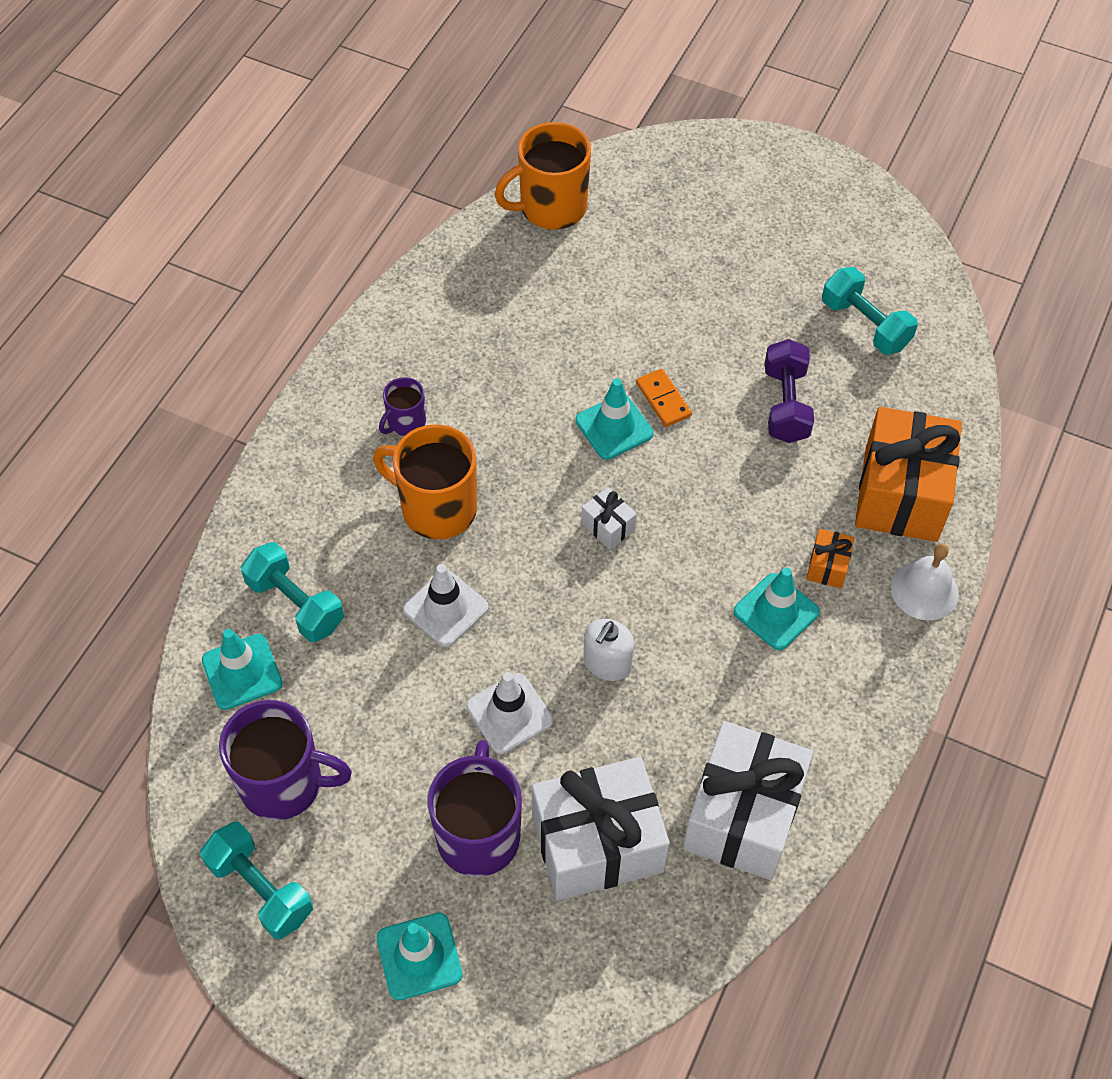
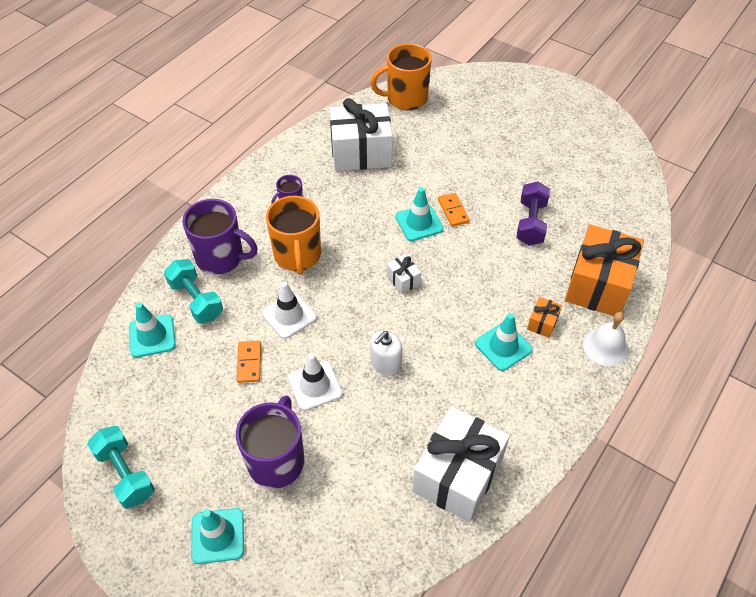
camera: 10 degrees right, 5 degrees down
(284, 783) = (159, 408): purple mug -> purple mug (221, 258)
(402, 692) = (249, 363): none -> orange domino
(436, 508) = (297, 256): orange mug -> orange mug turned 135 degrees counterclockwise
(597, 843) = (355, 479): white gift -> white gift (361, 153)
(865, 325) = (589, 183): turquoise dumbbell -> none

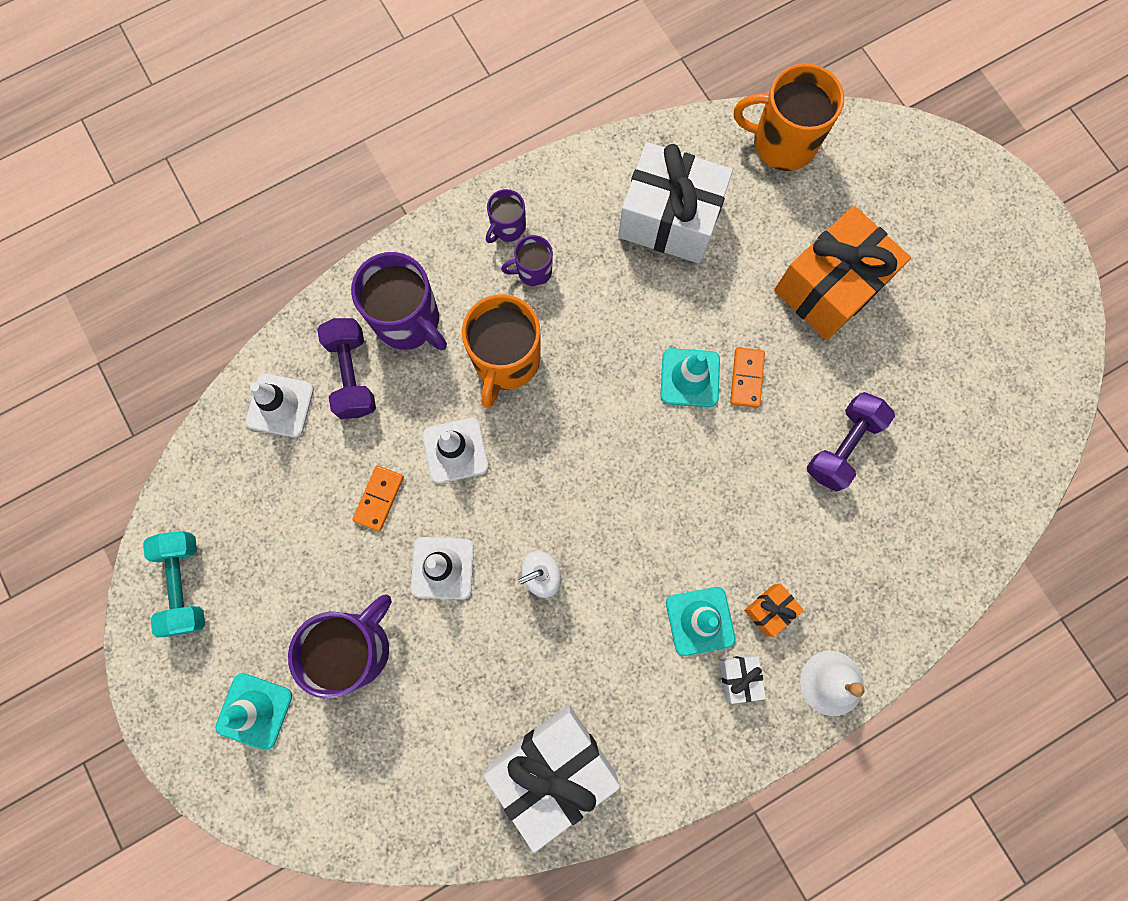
camera: 25 degrees right, 25 degrees up
(152, 336) = (280, 405): turquoise traffic cone -> white traffic cone
(196, 300) = (352, 375): turquoise dumbbell -> purple dumbbell
(262, 189) = (507, 227): none -> purple mug
(403, 280) = (623, 461): white gift -> white gift (738, 677)
(598, 285) = (877, 587): orange gift -> orange gift (829, 287)

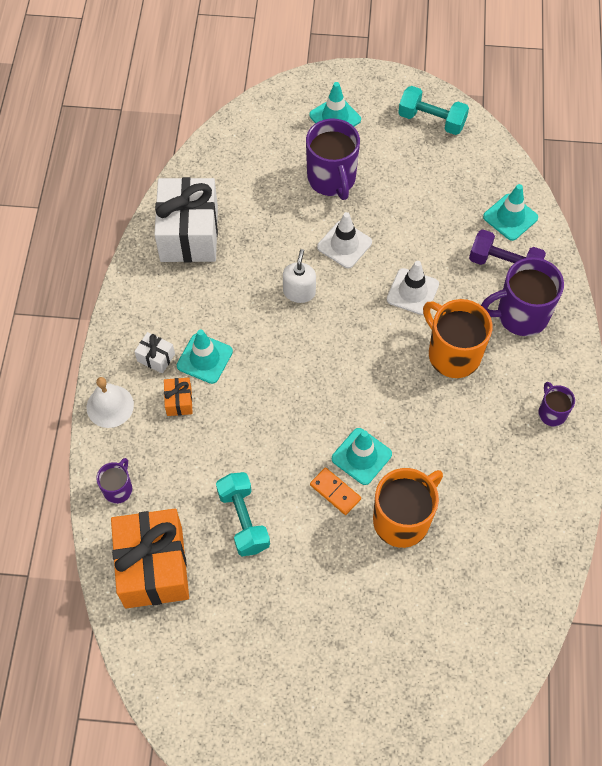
camera: 125 degrees right, 15 degrees down
(280, 405) = (510, 217): white traffic cone -> turquoise traffic cone
(379, 498) = (412, 236): orange domino -> none
(533, 271) = (507, 409): purple mug -> purple mug (118, 489)
(669, 219) = (488, 522): white gift -> none
(782, 143) = (500, 648): orange mug -> orange mug (402, 519)
(829, 287) = (361, 596): orange gift -> orange gift (153, 567)
(842, 446) = (243, 520): purple dumbbell -> turquoise dumbbell

